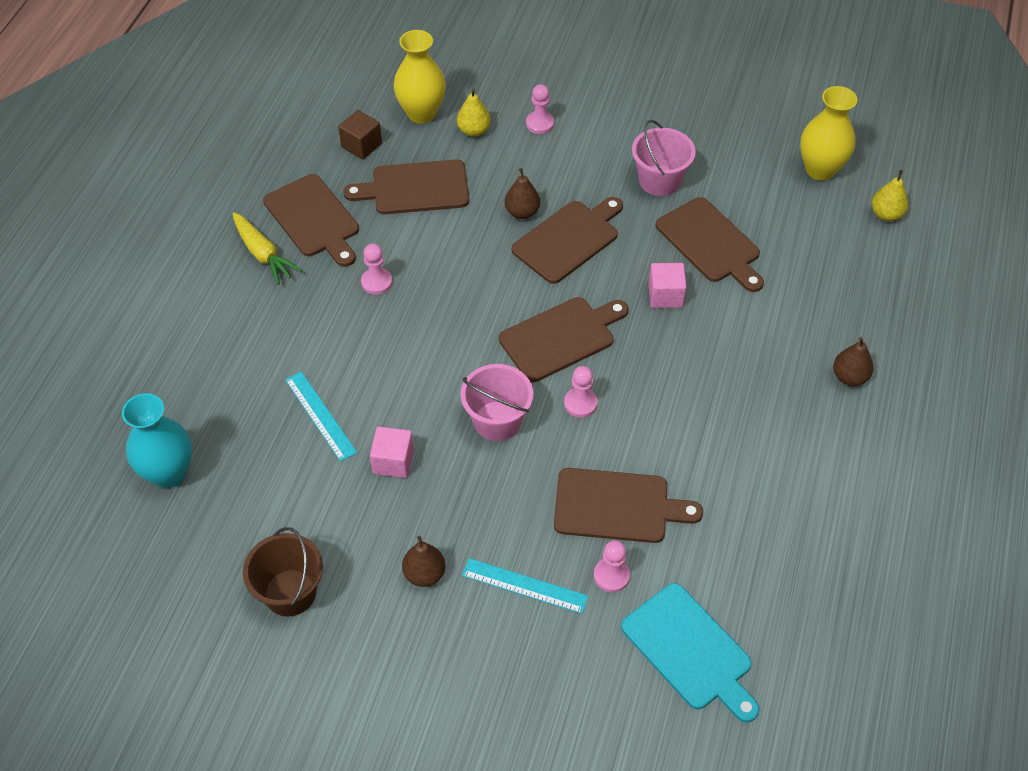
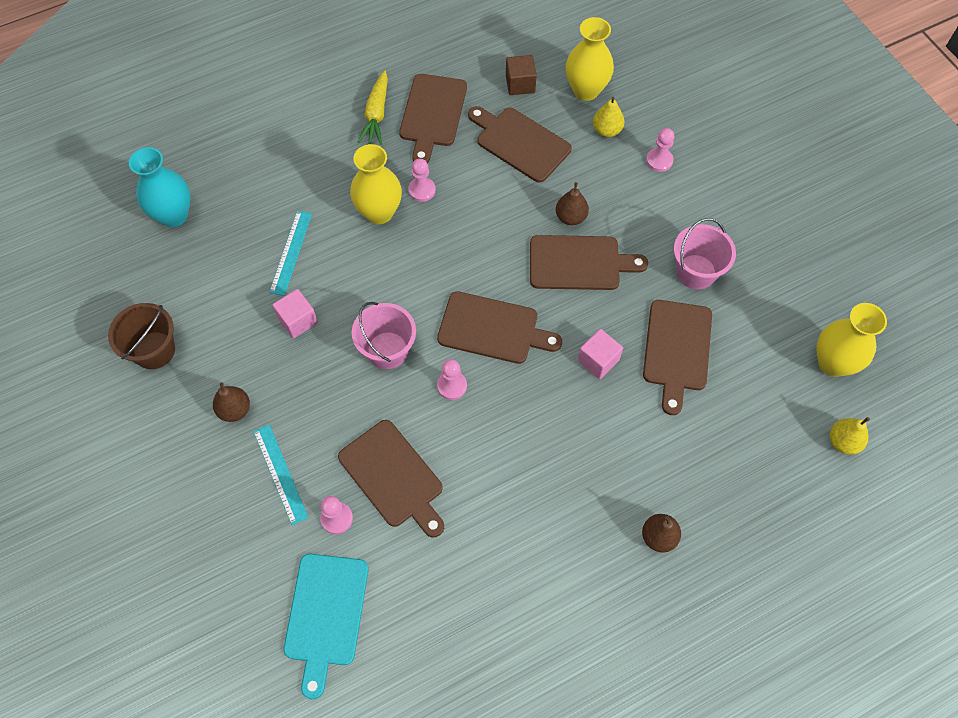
camera: 45 degrees right, 10 degrees up
(360, 326) = (379, 212): none -> yellow vase

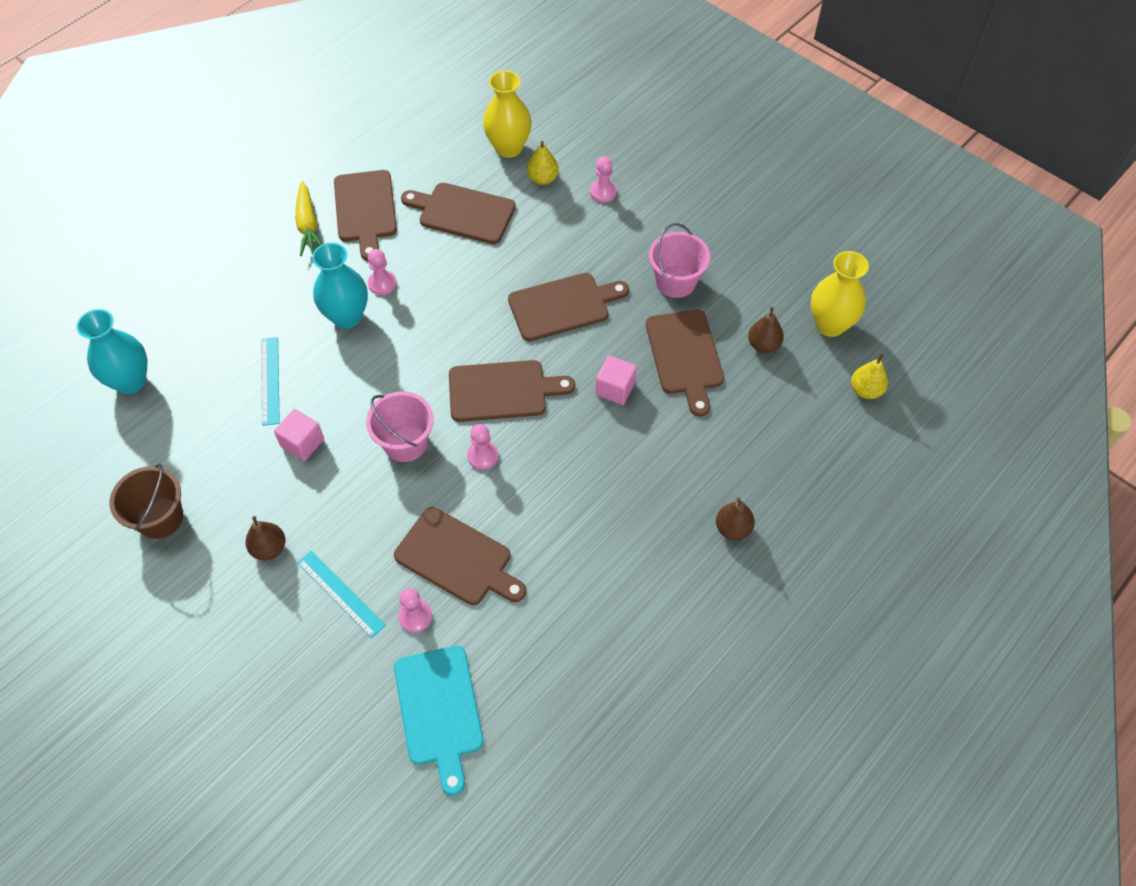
camera: 20 degrees left, 5 degrees down
(379, 212) = (347, 316): yellow vase -> turquoise vase
(520, 84) = (442, 159): brown cube -> none
(570, 217) = (538, 267): brown pear -> brown pear (763, 345)

